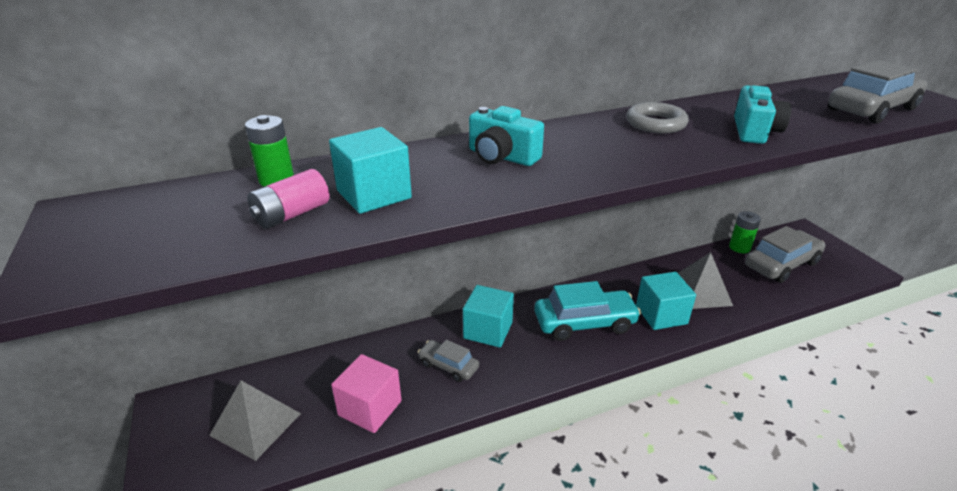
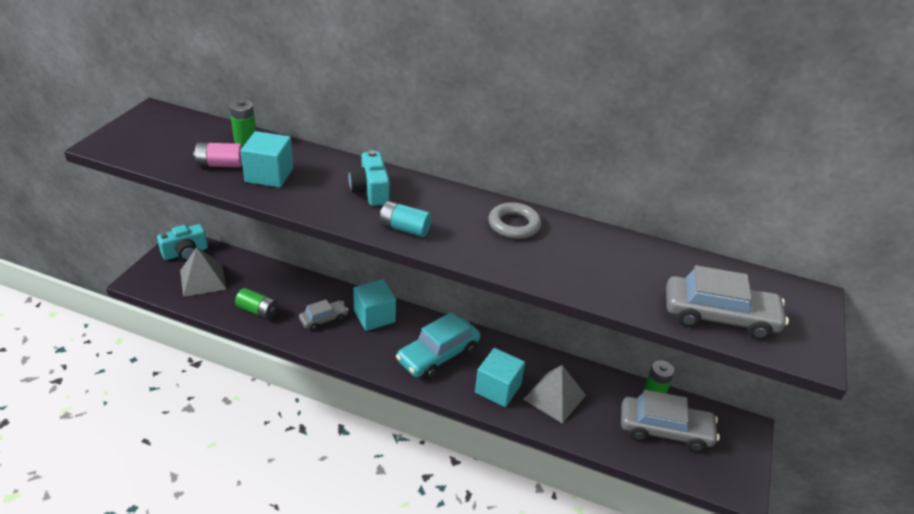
camera: 40 degrees right, 5 degrees up
(370, 408) = (257, 311): pink cube -> green battery
(448, 366) = (324, 319): grey car -> grey car turned 75 degrees clockwise
(584, 323) = (438, 355): turquoise car -> turquoise car turned 105 degrees clockwise
(595, 167) = (405, 228): none -> turquoise battery
(754, 131) = (568, 271): turquoise camera -> turquoise camera (185, 253)

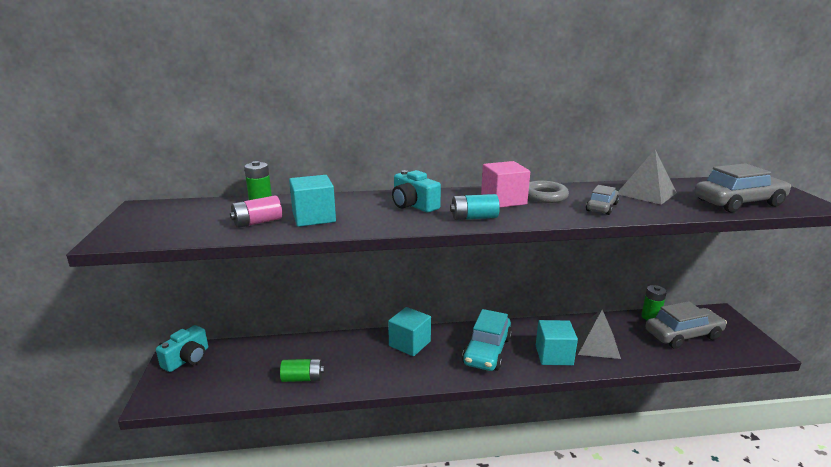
camera: 25 degrees left, 15 degrees down
(203, 279) = (224, 374): grey pyramid -> grey pyramid (646, 193)
(324, 319) = (369, 362): grey car -> grey car (601, 207)
(464, 215) = (503, 200): none -> pink cube

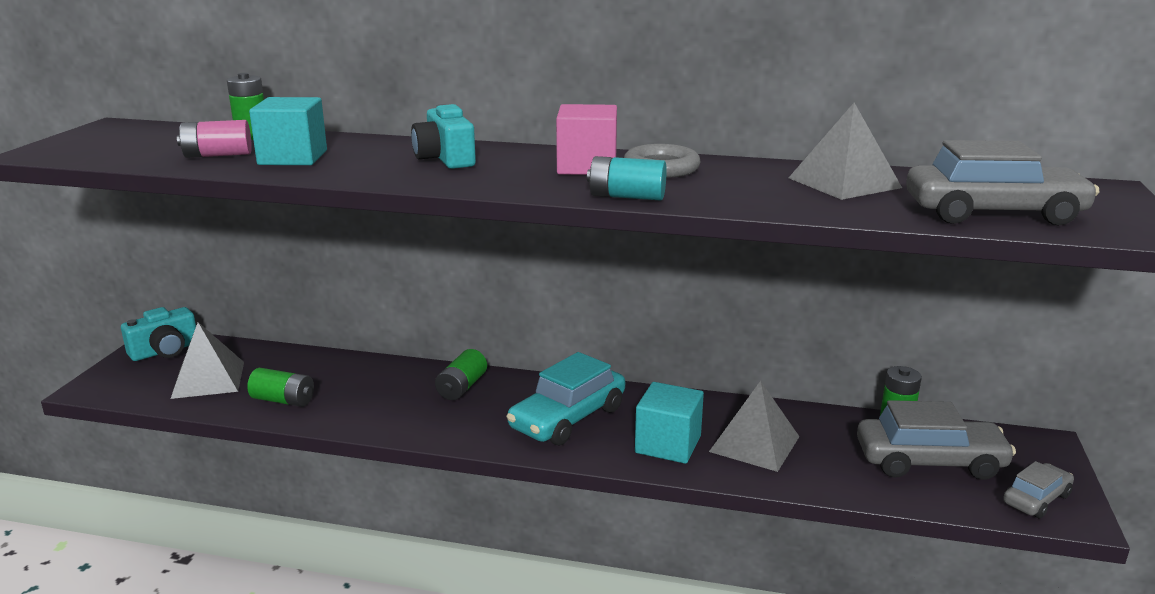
camera: 20 degrees right, 0 degrees up
(237, 374) = (208, 379): none -> grey pyramid
(409, 343) = (462, 387): turquoise cube -> green battery
(474, 218) = (506, 182): turquoise battery -> turquoise battery (627, 197)
(601, 207) = (729, 192): grey car -> grey car (1036, 499)

